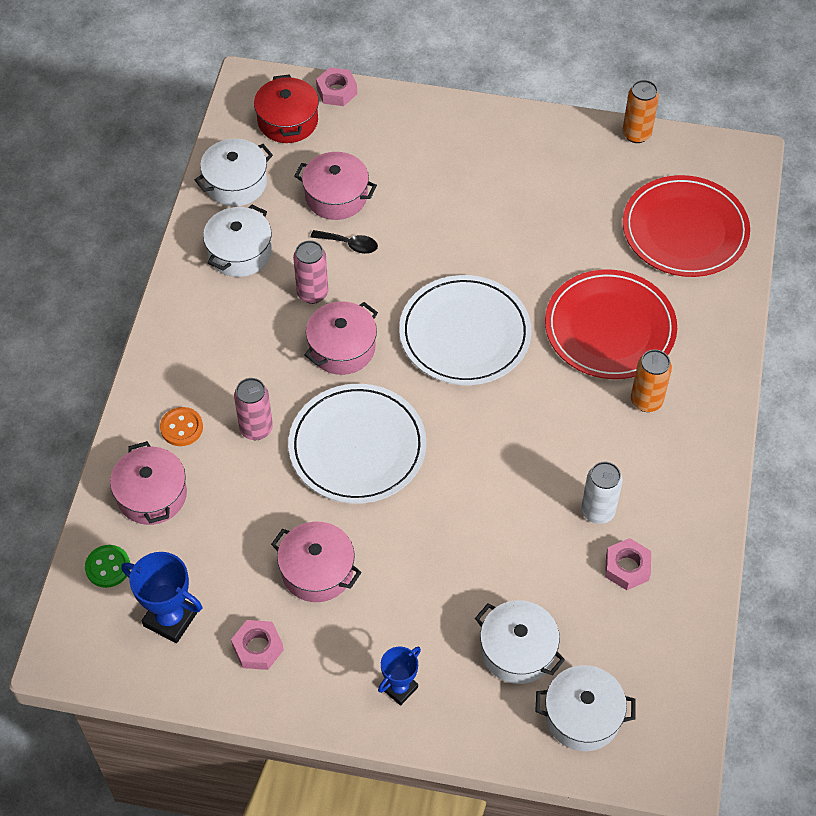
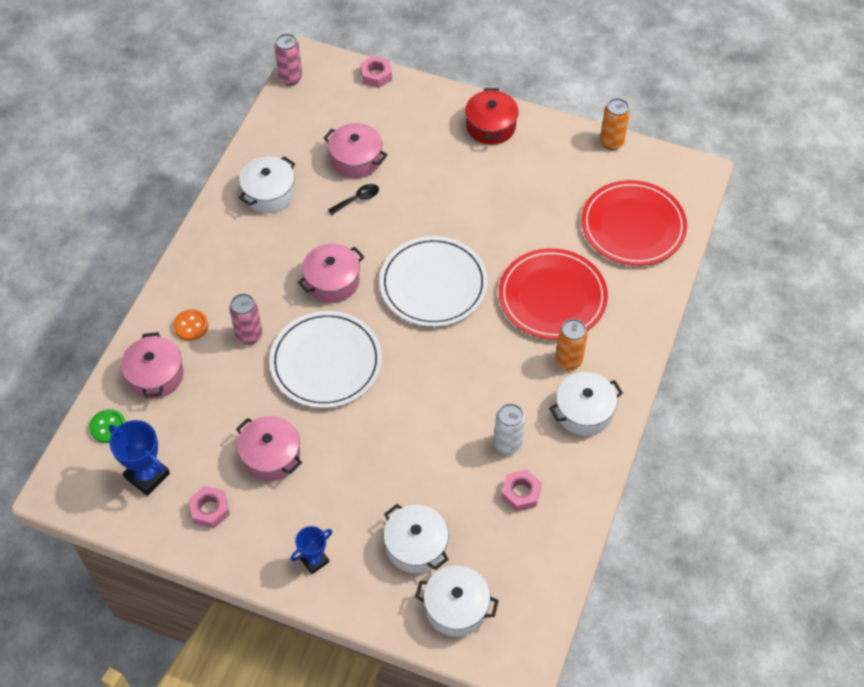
camera: 10 degrees right, 0 degrees up
(236, 183) = (279, 138): white pot -> white pot (584, 411)
(288, 121) = (331, 94): red pot -> red pot (490, 126)
(312, 293) = (319, 234): pink can -> pink can (290, 78)
(349, 244) = (357, 199): black spoon -> black spoon turned 60 degrees counterclockwise

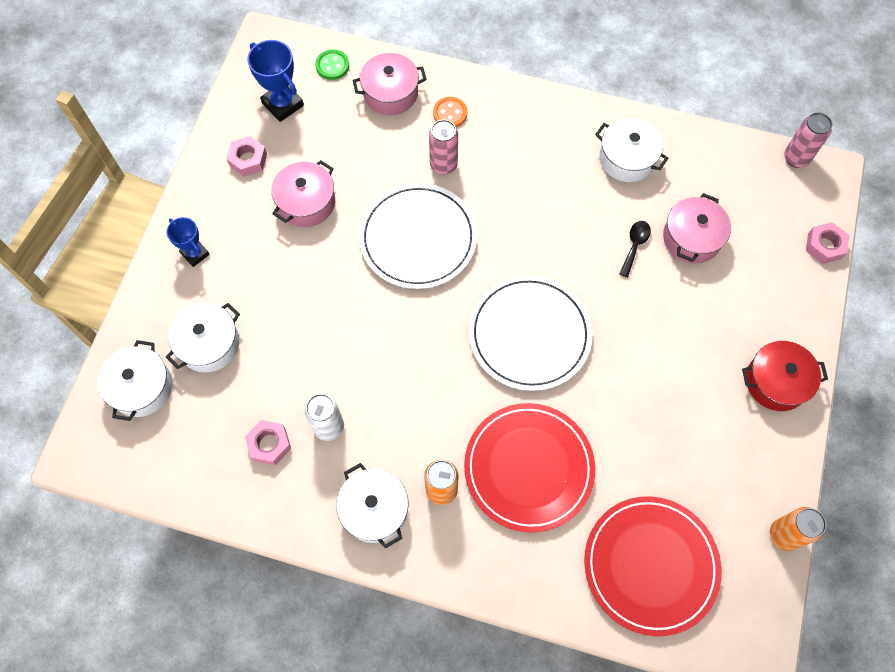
camera: 85 degrees right, 10 degrees up
(147, 475) = (283, 104): blue trophy -> blue trophy turned 75 degrees counterclockwise
(332, 281) = (520, 233): pink pot -> none
(357, 199) = (634, 245): black spoon -> black spoon turned 120 degrees counterclockwise

